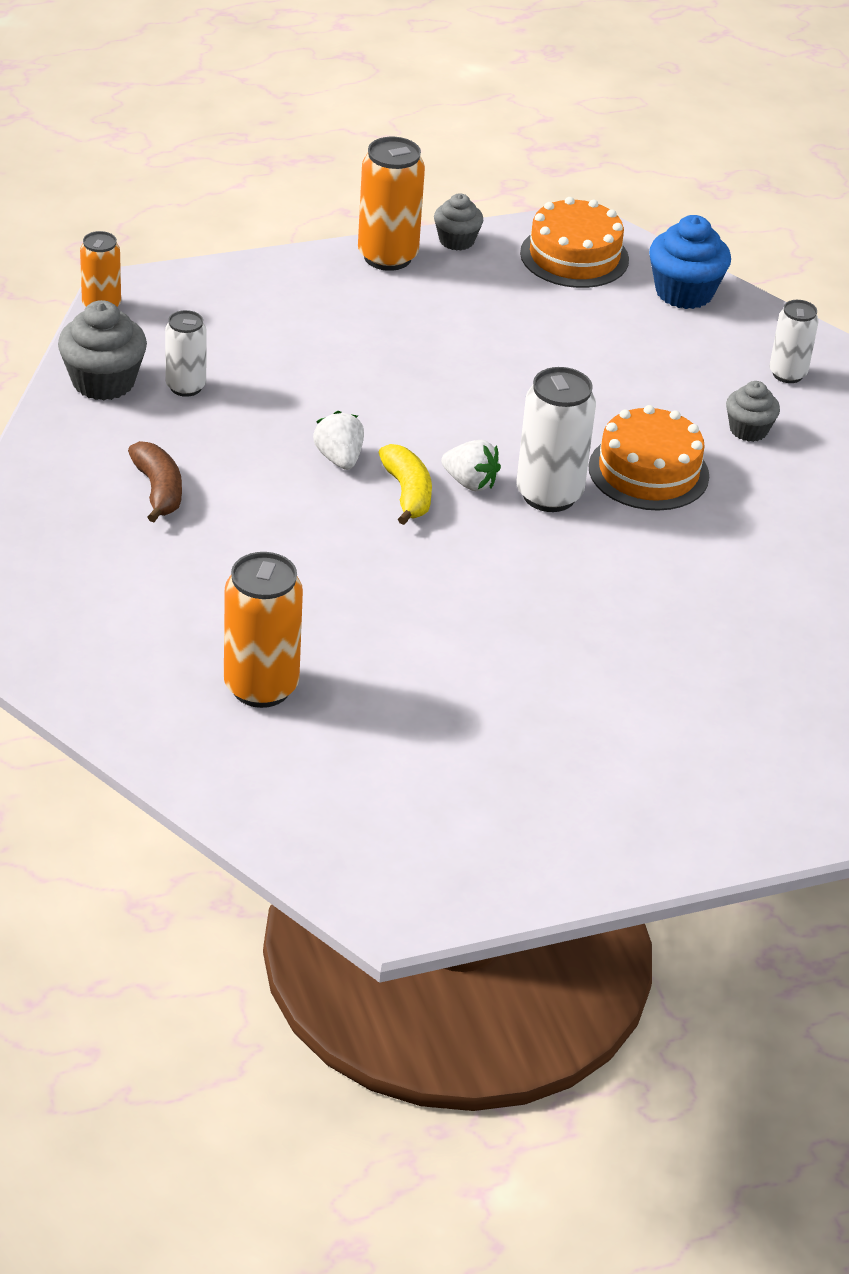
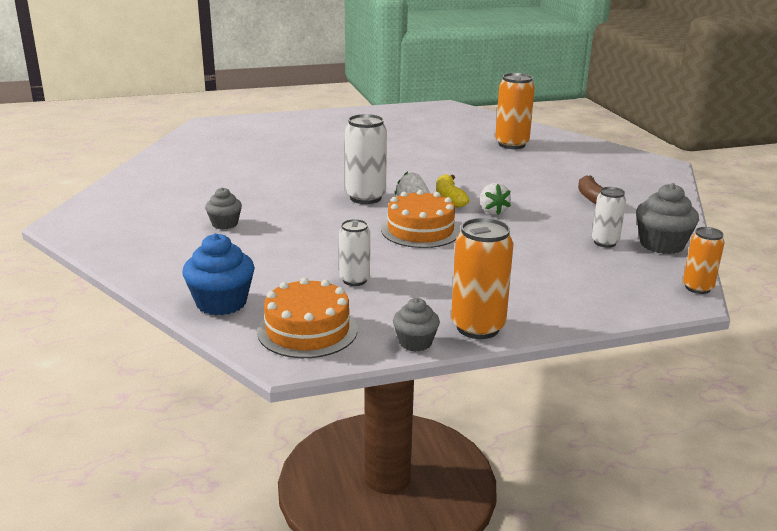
camera: 175 degrees left, 15 degrees down
(648, 471) = (301, 206): orange cake -> orange cake (420, 230)
(787, 374) = (174, 252): white can -> white can (354, 280)

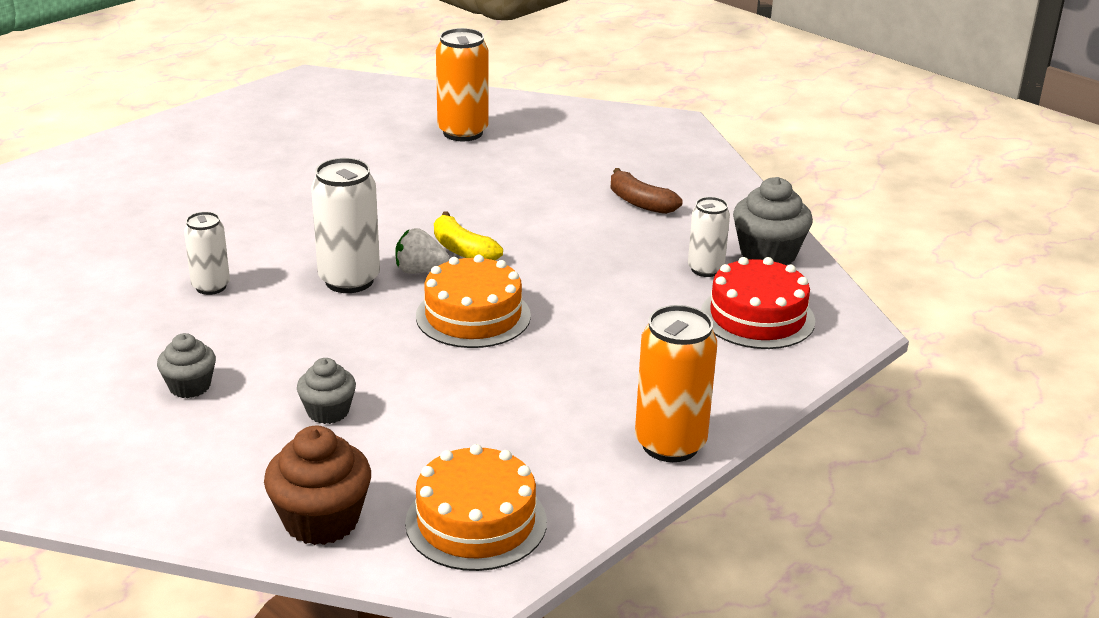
camera: 30 degrees left, 5 degrees up
(221, 303) = (321, 520): blue cupcake -> brown cupcake
(354, 280) = (462, 423): white can -> white can (211, 286)
(415, 342) = (619, 492): grey cupcake -> grey cupcake (328, 411)
(492, 211) = (535, 257): white strawberry -> none
(617, 276) = (757, 317): none -> red cake
(697, 288) = (850, 307): orange can -> none

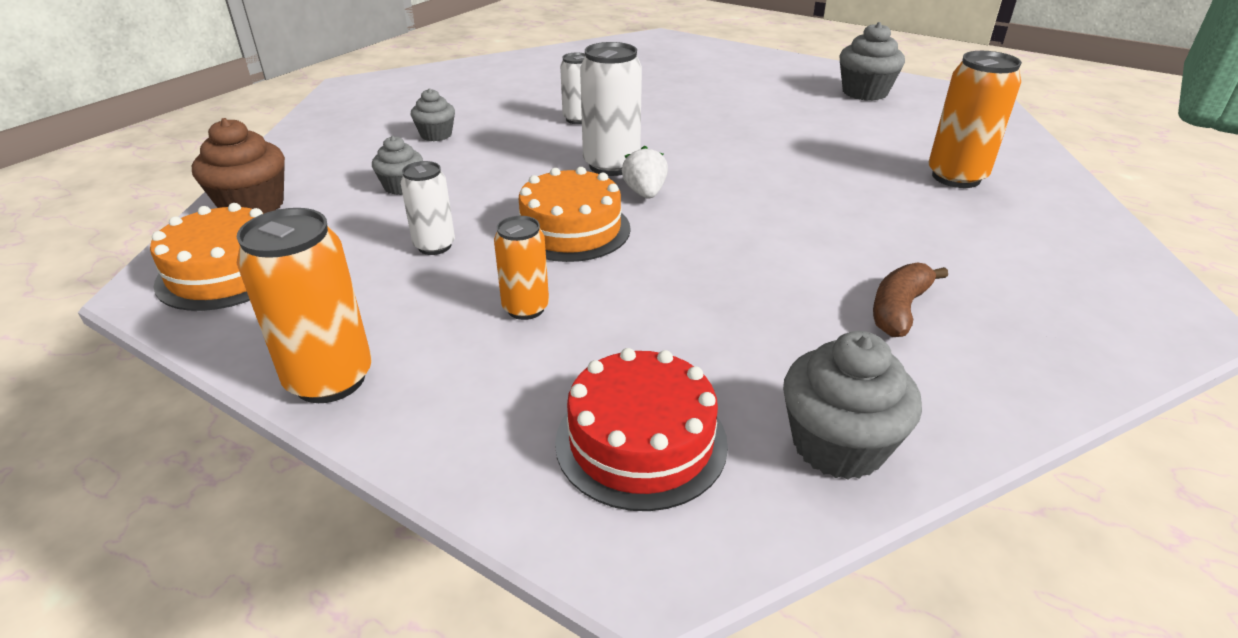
camera: 80 degrees right, 5 degrees up
(259, 122) = (864, 92): none -> grey cupcake
(463, 250) = (697, 209): yellow banana -> none
(595, 348) = (525, 308): none -> orange can
(705, 269) = (752, 381): white can -> white can (434, 246)

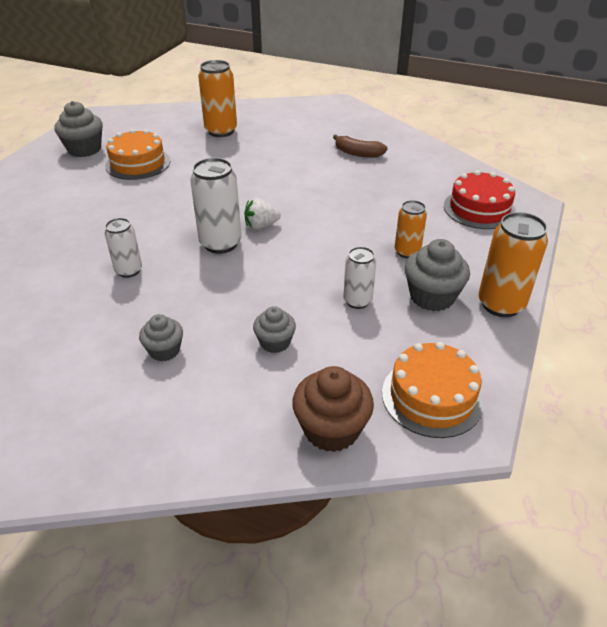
camera: 100 degrees left, 5 degrees up
(571, 229) = (317, 248): orange cake -> orange cake (138, 163)
(838, 445) = (452, 169): grey cupcake -> grey cupcake (432, 296)

